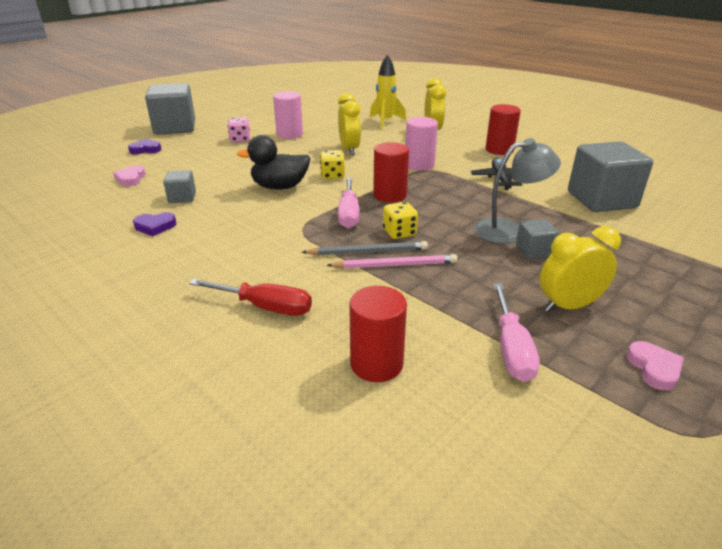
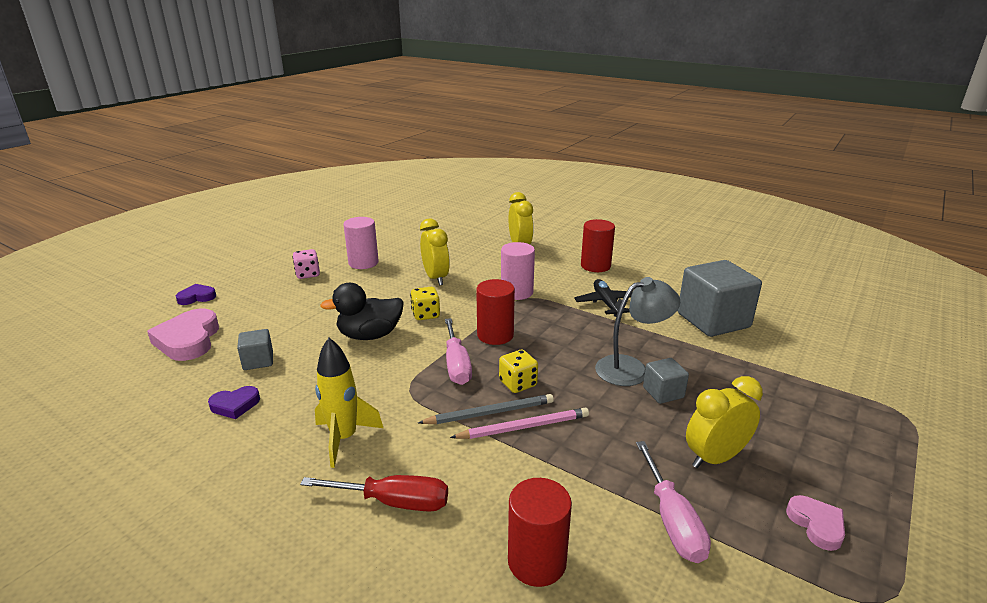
camera: 10 degrees left, 5 degrees down
(131, 179) = (188, 340): pink heart -> pink heart, size x1.82
(175, 128) = (225, 264): grey cube -> none
(385, 121) = (466, 238): yellow rocket -> yellow rocket (344, 438)

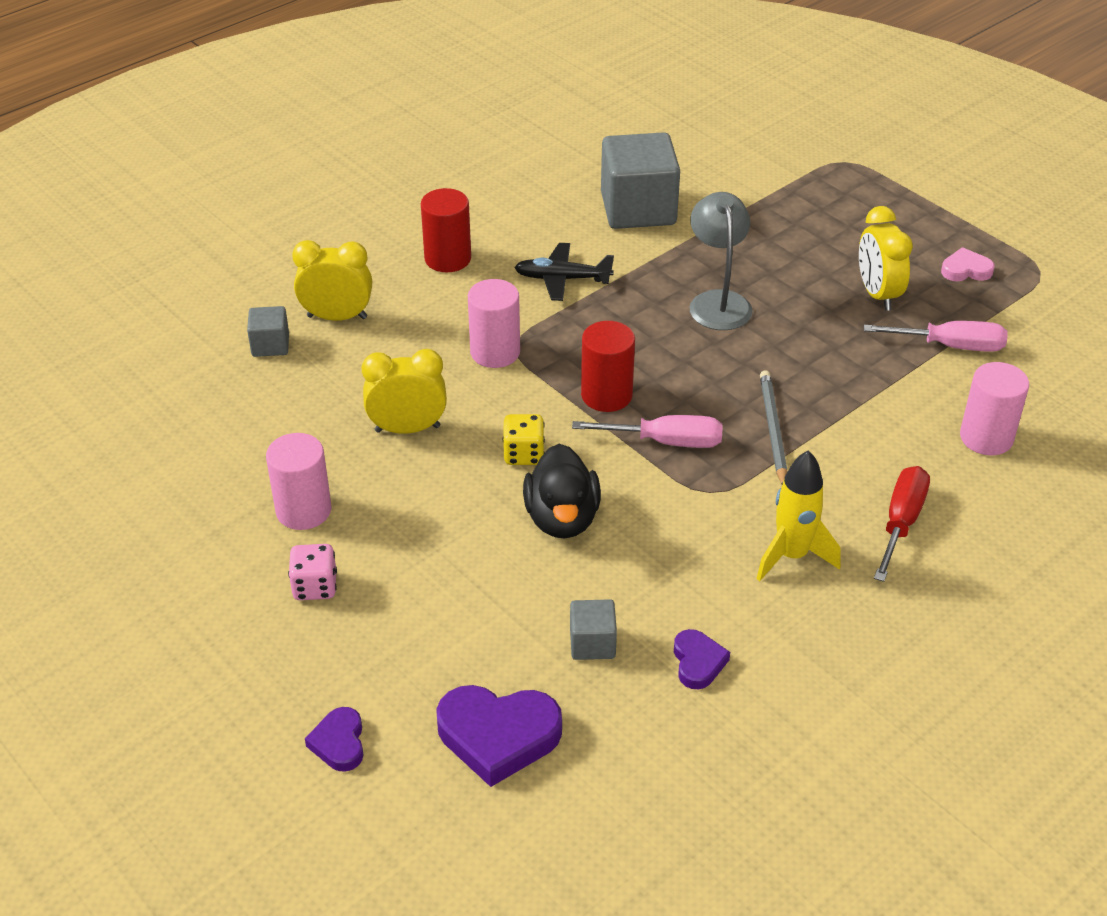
camera: 75 degrees left, 15 degrees up
(188, 340) = (498, 736): pink heart -> purple heart
(518, 384) = (722, 397): yellow dice -> none
(524, 427) = (804, 408): pink pencil -> none
(537, 561) = (986, 438): red cylinder -> pink cylinder
(663, 392) = (769, 293): grey cube -> grey cube (270, 345)

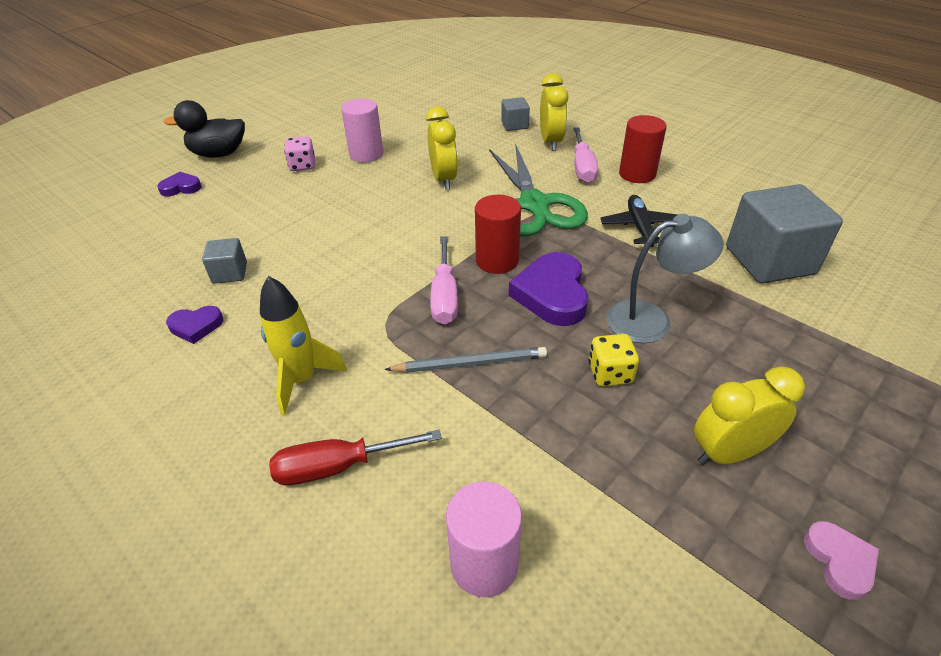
camera: 85 degrees right, 0 degrees up
(495, 352) = (534, 204): pink cylinder -> green scissors
(498, 736) = (163, 241): purple heart -> purple heart (552, 294)
(524, 454) = (423, 227): yellow dice -> yellow dice (610, 374)
(562, 518) = (355, 250): black duck -> black duck (219, 154)
(900, 523) = (339, 466): red screwdriver -> red screwdriver turned 150 degrees clockwise
(950, 346) = (656, 530): pink screwdriver -> pink screwdriver (582, 167)

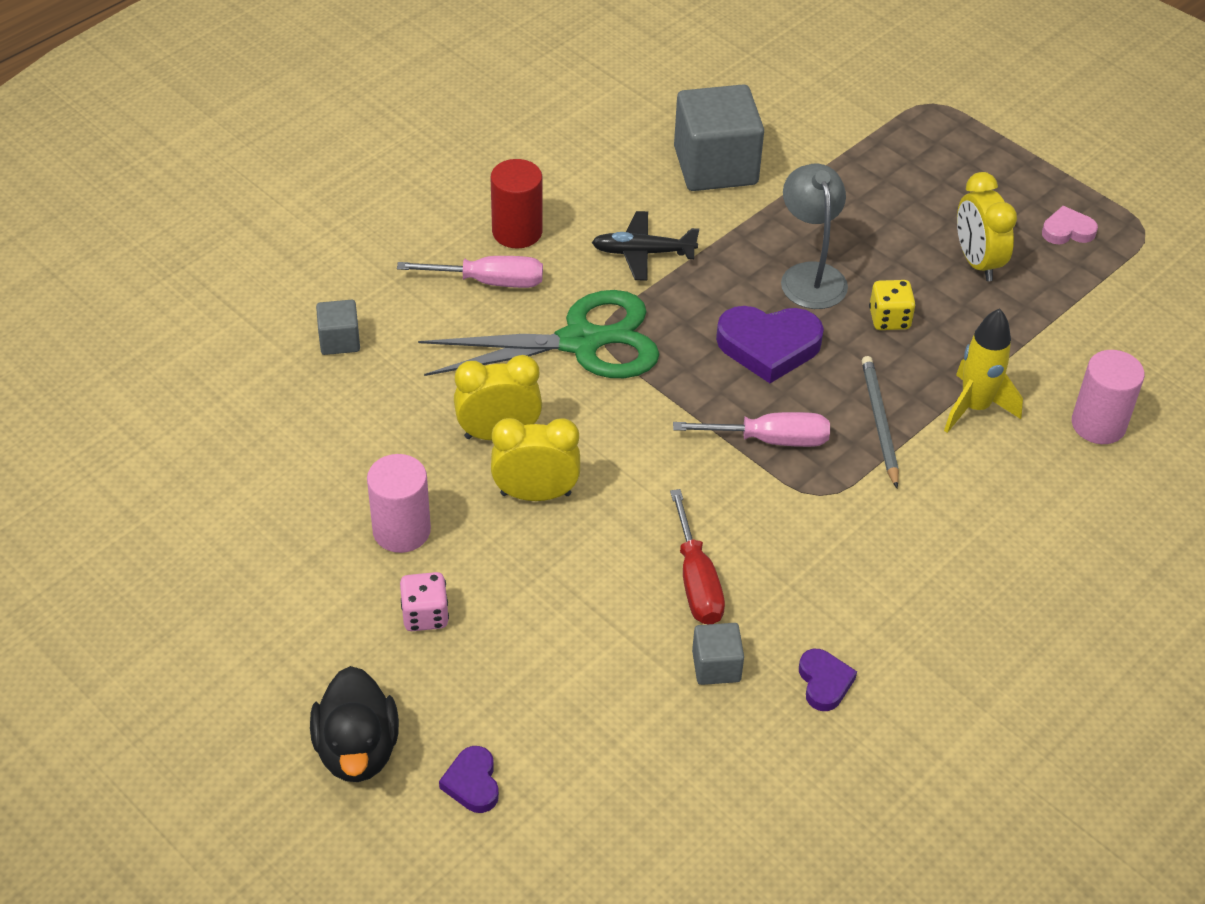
camera: 90 degrees left, 5 degrees up
(302, 380) = (909, 563): yellow rocket -> yellow rocket (975, 407)
(339, 466) = (1017, 523): red screwdriver -> red screwdriver (696, 580)
(497, 261) = (703, 388): red cylinder -> none
(550, 142) = (407, 305): yellow clock -> yellow clock (535, 494)

